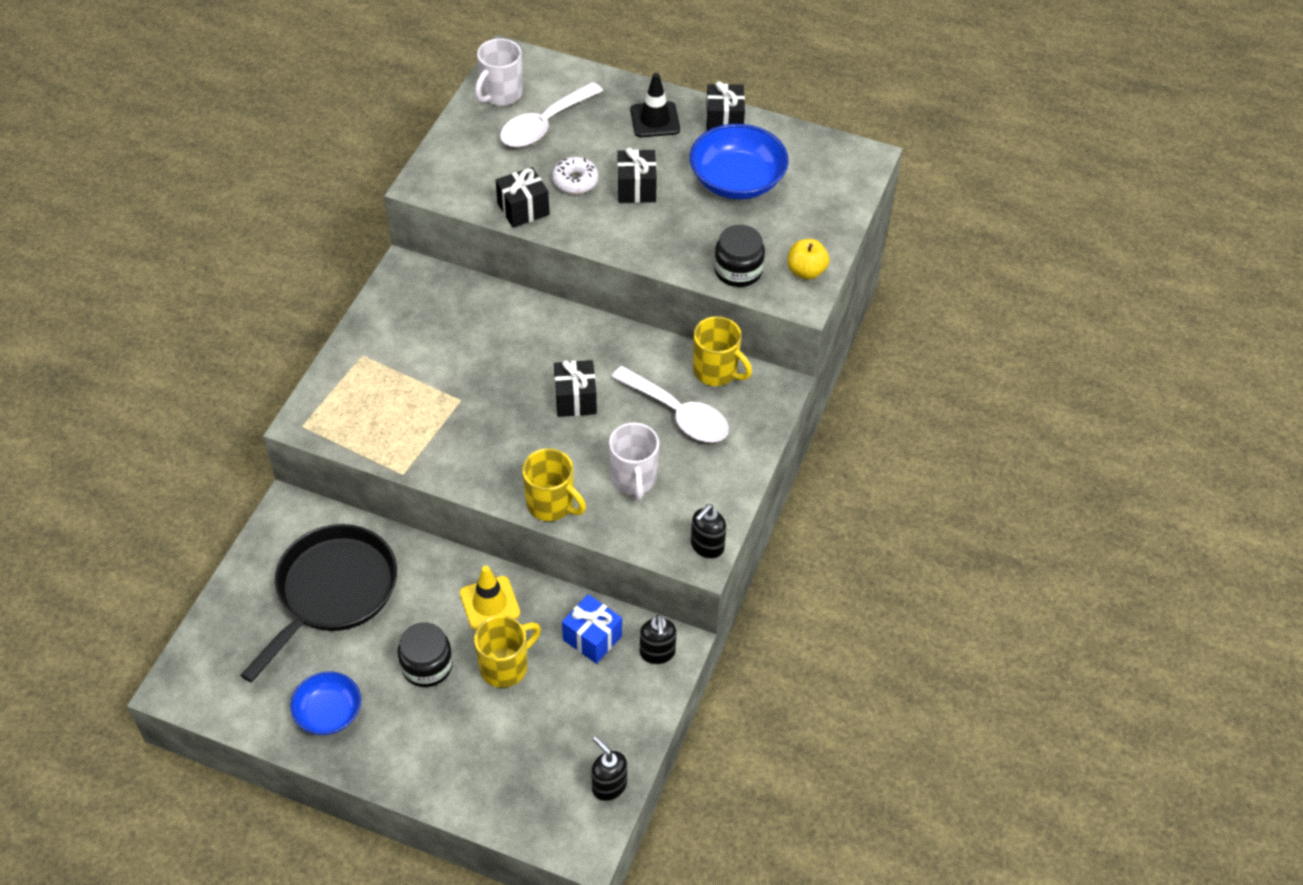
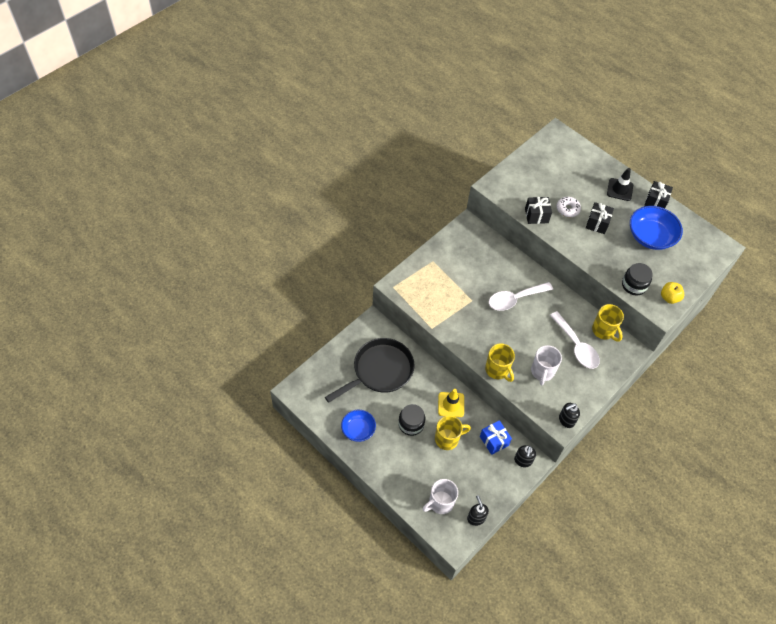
camera: 20 degrees right, 5 degrees up
(500, 94) = (546, 151): white mug -> white mug (440, 503)
(544, 124) = (562, 174): white spoon -> white spoon (515, 299)
(575, 399) = (528, 320): black gift -> none

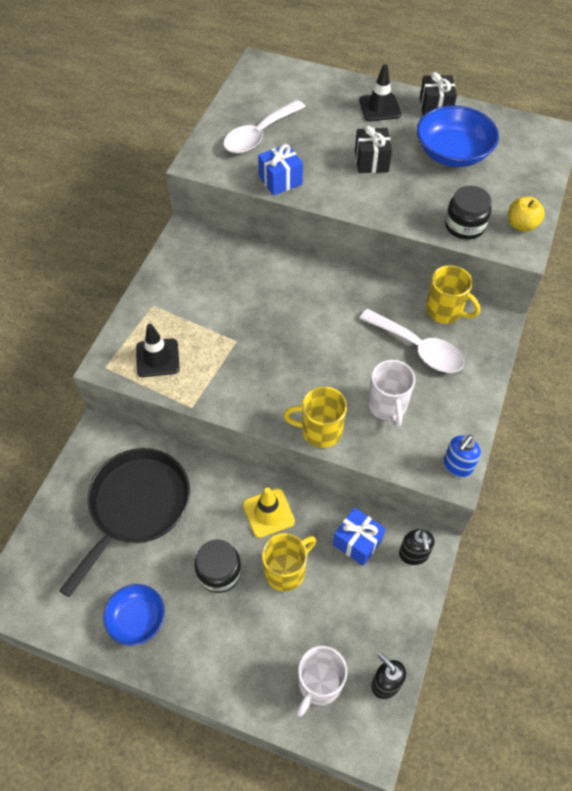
camera: 20 degrees left, 0 degrees up
(424, 293) = (157, 358): none -> black traffic cone
(497, 370) = (320, 431): yellow mug -> yellow mug turned 150 degrees clockwise
(515, 299) = (299, 315): white spoon -> white spoon (259, 135)
(536, 215) = (280, 180): black gift -> blue gift
(566, 420) = (457, 466): black soap dispenser -> blue soap dispenser
(567, 209) = (321, 157): white donut -> none

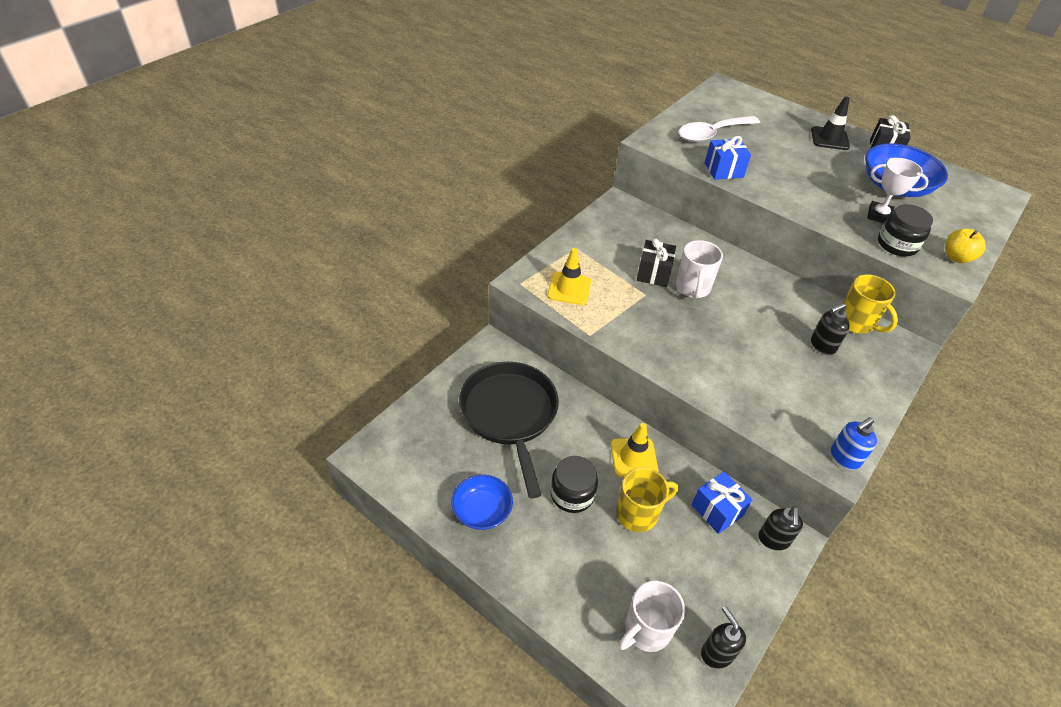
camera: 15 degrees right, 10 degrees down
(136, 506) = (510, 414): black pan -> black pan turned 60 degrees counterclockwise
(157, 358) = (569, 288): black traffic cone -> yellow traffic cone
(320, 431) = (708, 388): yellow mug -> none
(371, 161) = (813, 175): black gift -> black gift (653, 273)
(387, 406) = (781, 386): white mug -> white mug (692, 288)
(417, 348) = (822, 346): white spoon -> black soap dispenser
(443, 194) = (879, 215): none -> white trophy

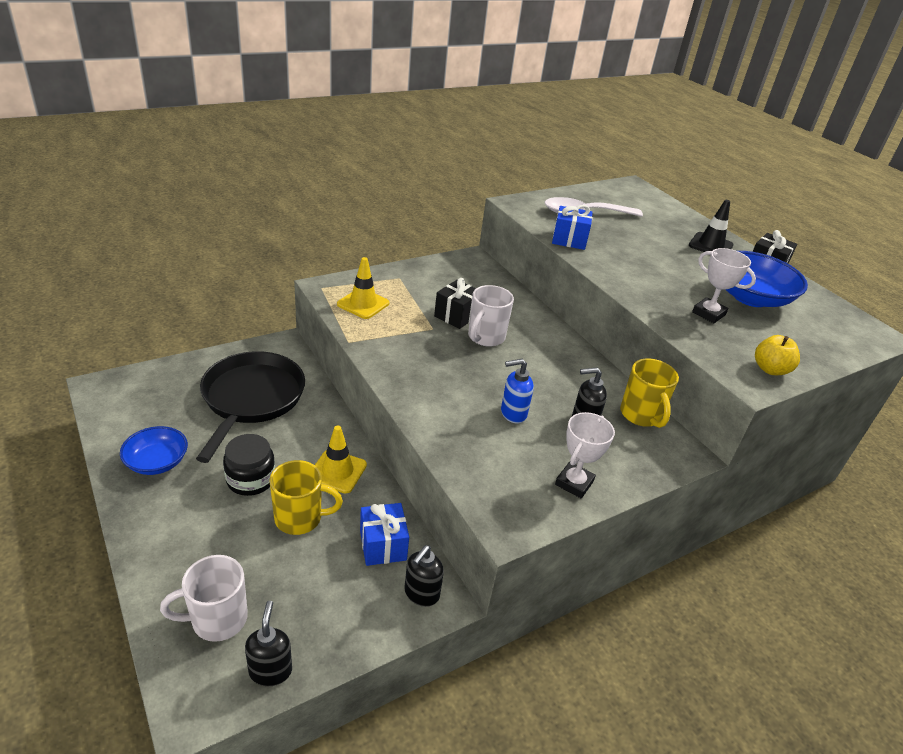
camera: 20 degrees right, 10 degrees down
(844, 458) = (520, 522): blue soap dispenser -> blue soap dispenser (513, 413)
(855, 406) = (574, 483): none -> white trophy
(897, 245) = (706, 340): black jar -> none

